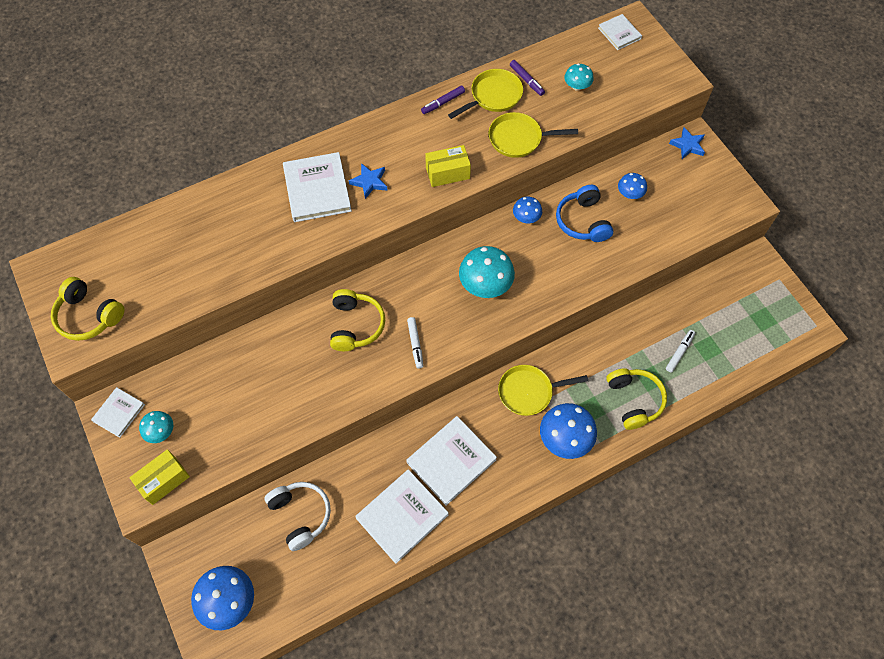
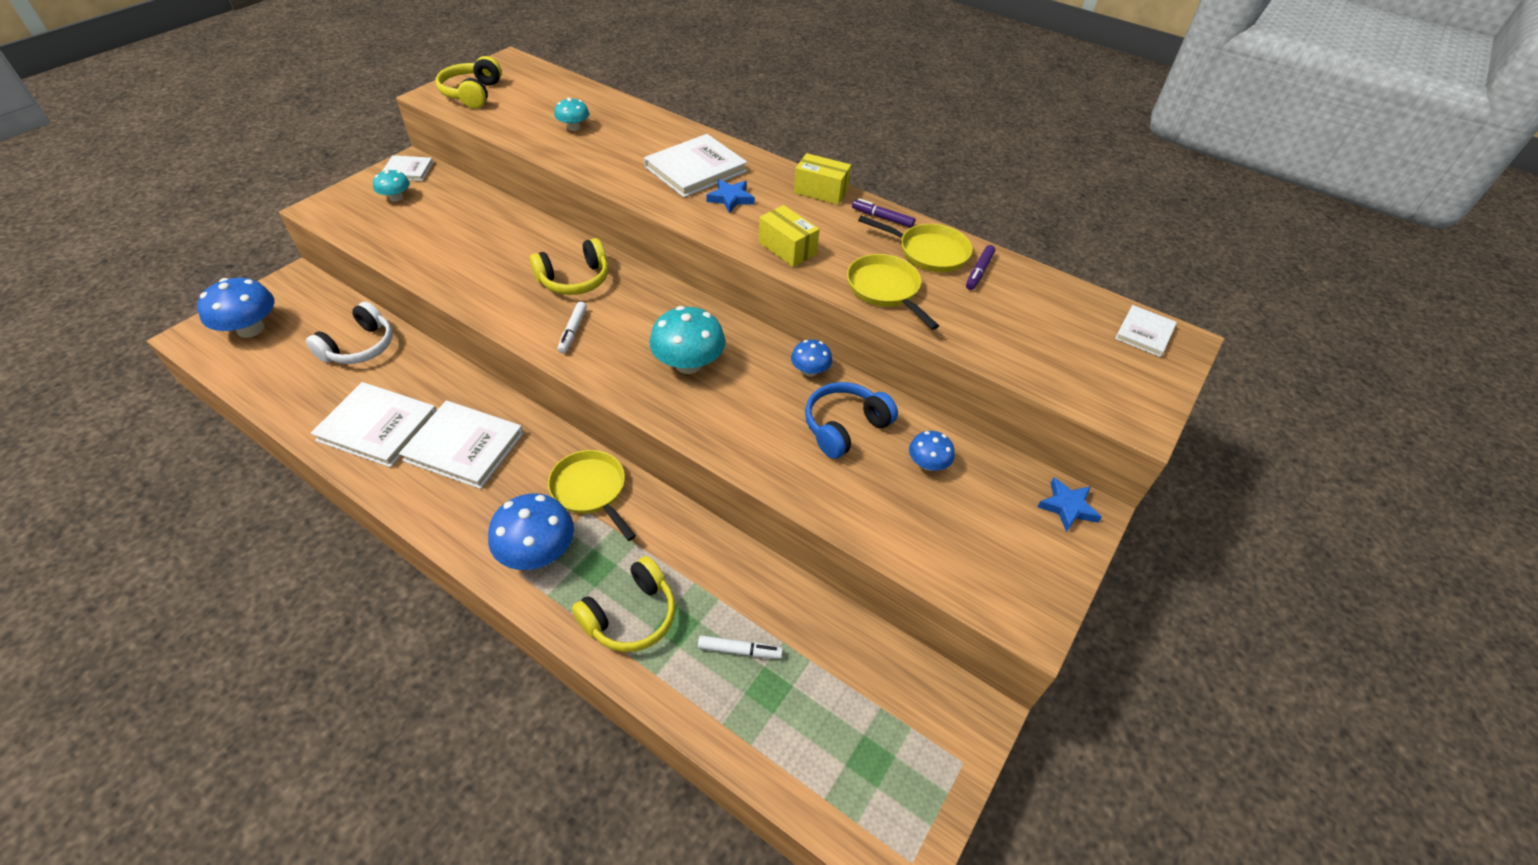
camera: 60 degrees right, 15 degrees down
(164, 480) = (343, 215): yellow box -> yellow box (820, 191)
(415, 344) = (573, 331): white marker -> white marker turned 45 degrees counterclockwise
(577, 86) = (1015, 317): turquoise mushroom -> turquoise mushroom (574, 127)

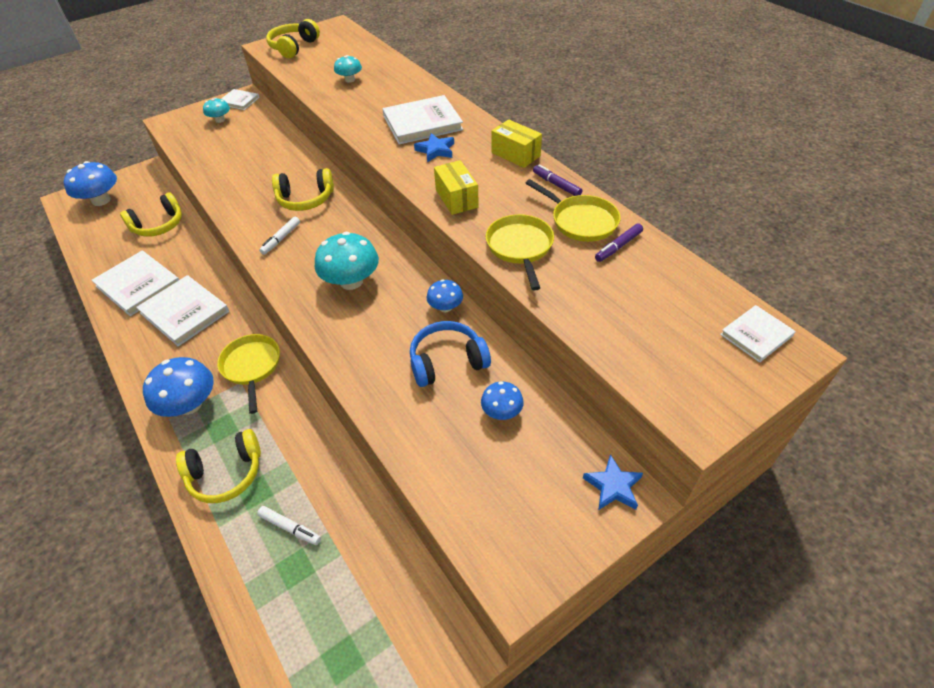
camera: 25 degrees right, 0 degrees up
(360, 347) = (159, 225): white headphones -> yellow headphones

